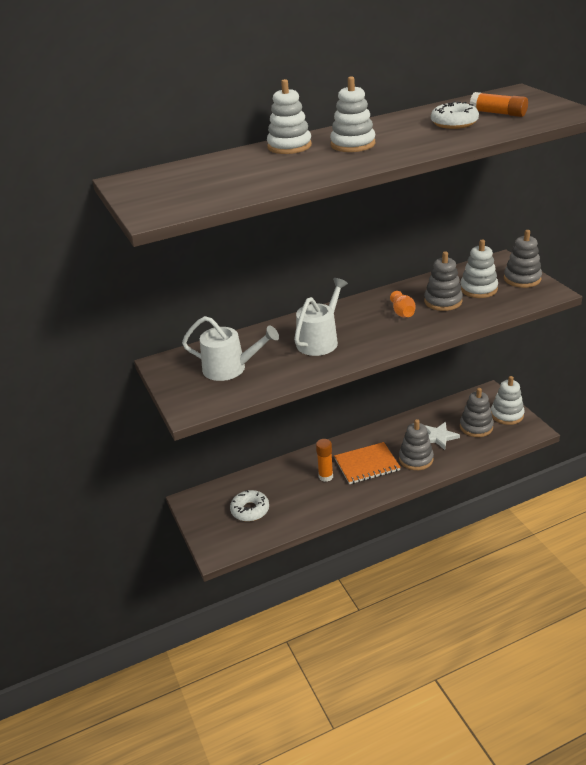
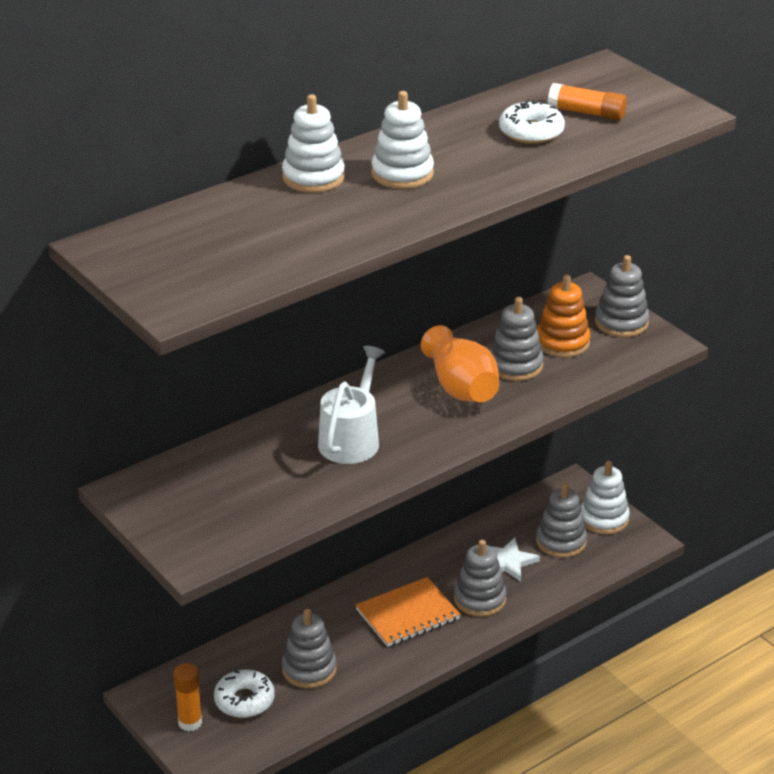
camera: 15 degrees left, 0 degrees up
(230, 368) = (231, 492): white watering can -> none
(296, 494) = (309, 669): none -> grey stacking toy
(325, 476) = (348, 638): orange glue stick -> orange glue stick (190, 722)
(402, 313) = (461, 387): orange vase -> orange vase, size x1.85
(478, 289) = (562, 342): white stacking toy -> orange stacking toy

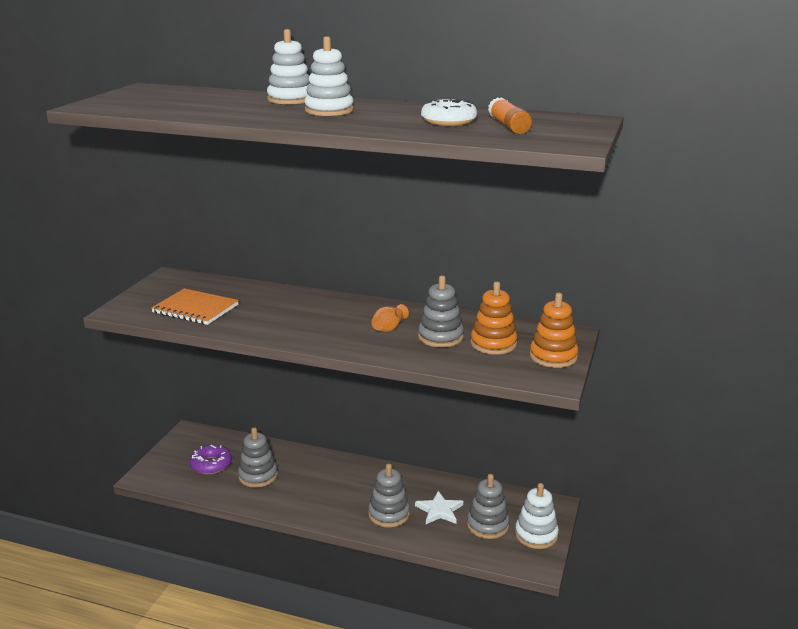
camera: 55 degrees right, 10 degrees down
(190, 722) = (178, 455): orange glue stick -> none
(244, 700) = (211, 465): white donut -> purple donut
(351, 439) = (288, 314): white watering can -> none
(408, 614) = (343, 491): orange notebook -> orange notebook (195, 309)
(461, 387) = (389, 328): orange vase -> orange vase, size x0.54
(621, 323) = (553, 356): grey stacking toy -> orange stacking toy

